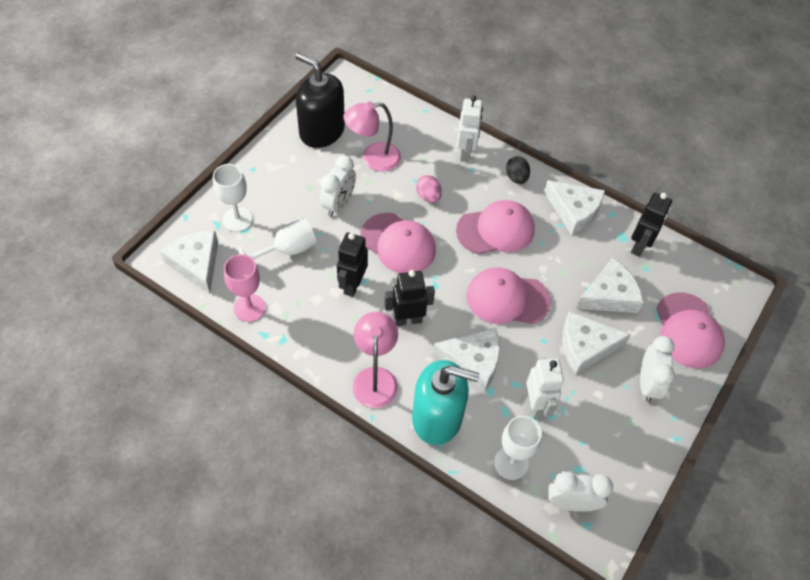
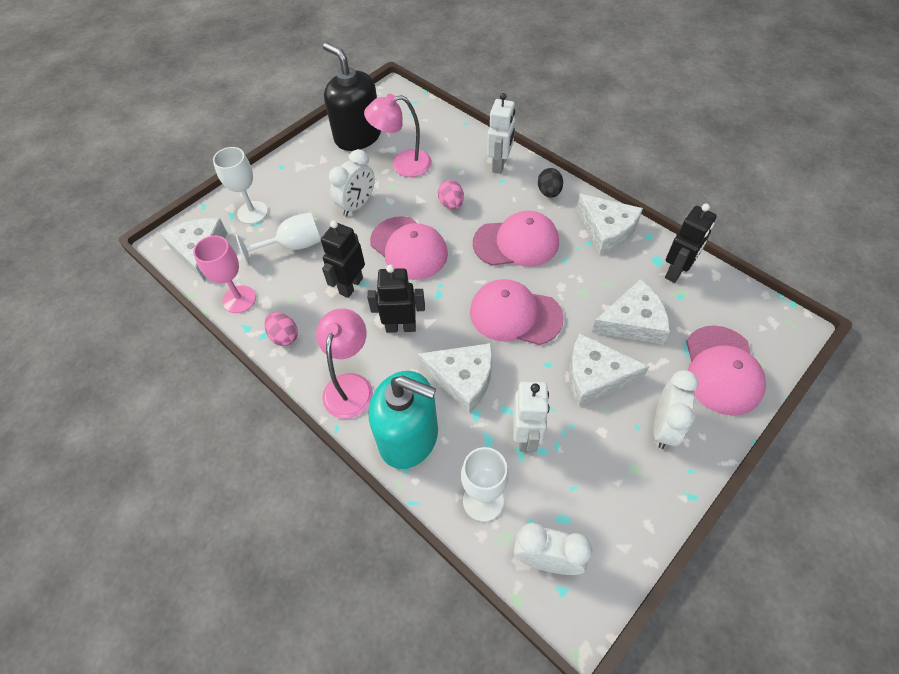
camera: 15 degrees right, 0 degrees up
(302, 339) = (284, 336): none -> pink egg

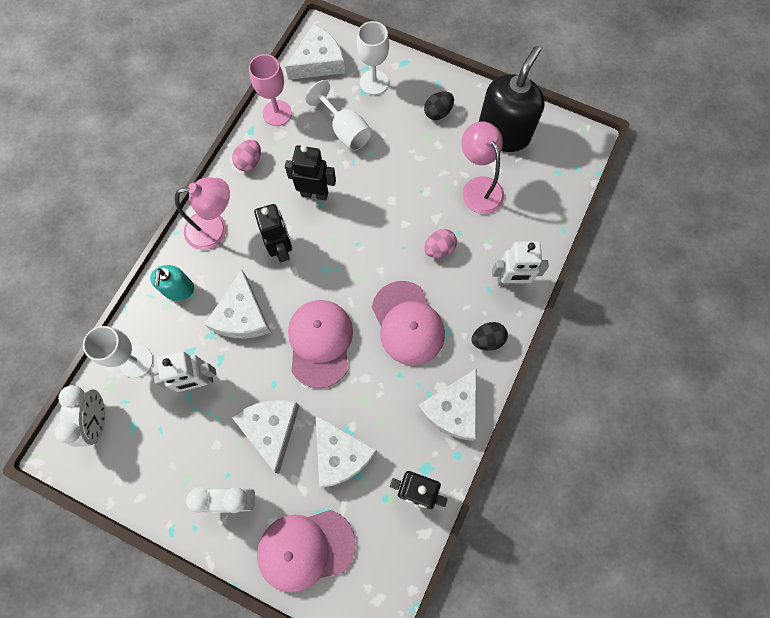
camera: 70 degrees right, 15 degrees up
(313, 174) = (438, 113): none -> black egg
(357, 205) = (410, 165): white clock -> none
(409, 248) = (371, 227): pink cap -> none
(409, 437) = (178, 289): turquoise soap dispenser -> turquoise soap dispenser, size x0.54

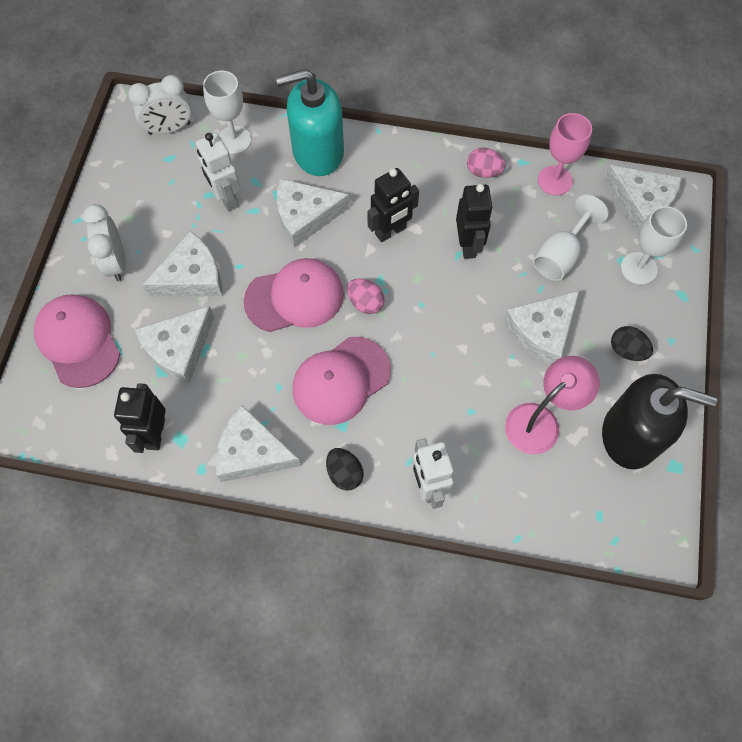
camera: 75 degrees right, 5 degrees down
(178, 289) = (317, 152): turquoise soap dispenser -> turquoise soap dispenser, size x1.84
(215, 229) = (393, 164): pink lamp -> none
(406, 164) = (541, 331): none -> white cheese
(439, 249) = (443, 393): pink egg -> pink egg (365, 303)

